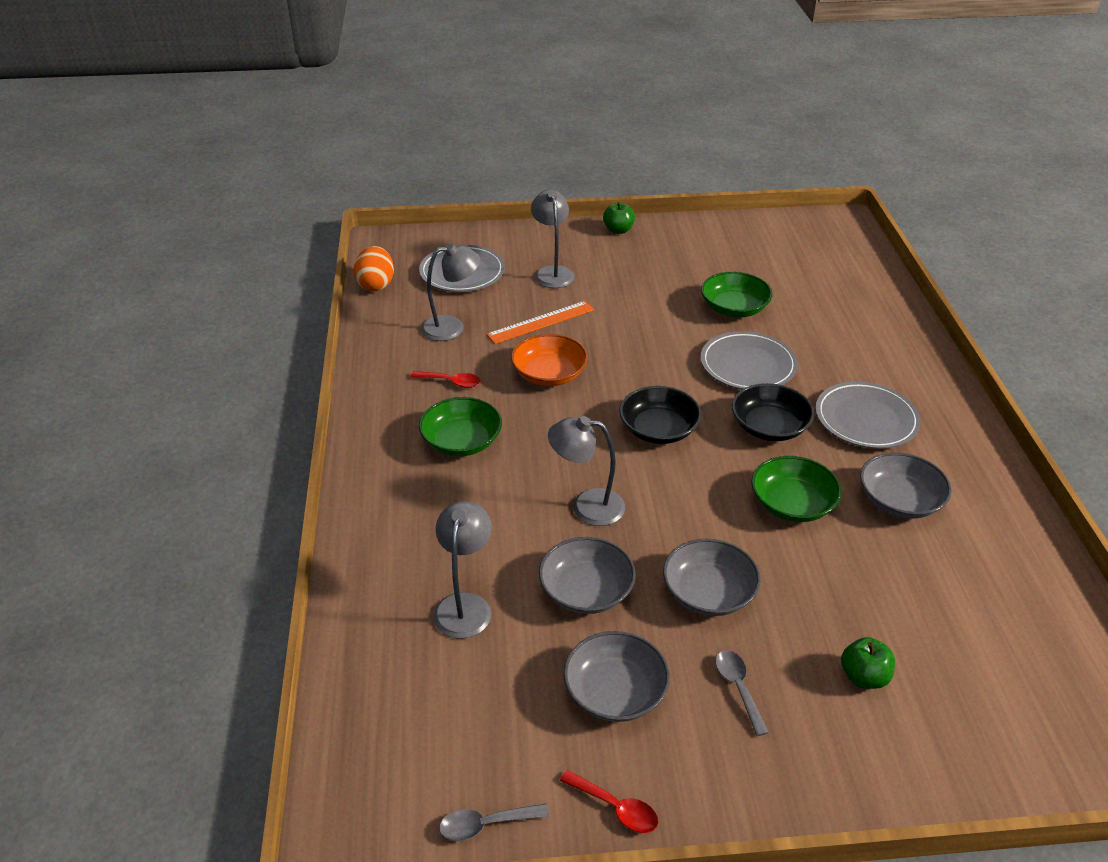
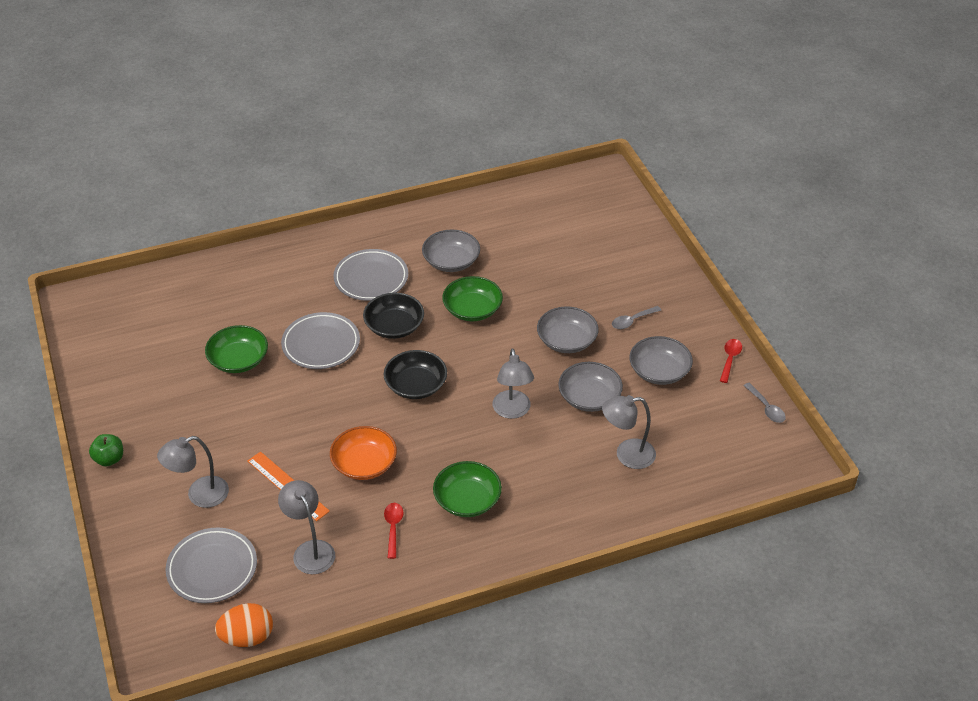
camera: 105 degrees left, 5 degrees up
(864, 677) = (601, 273): green apple -> none

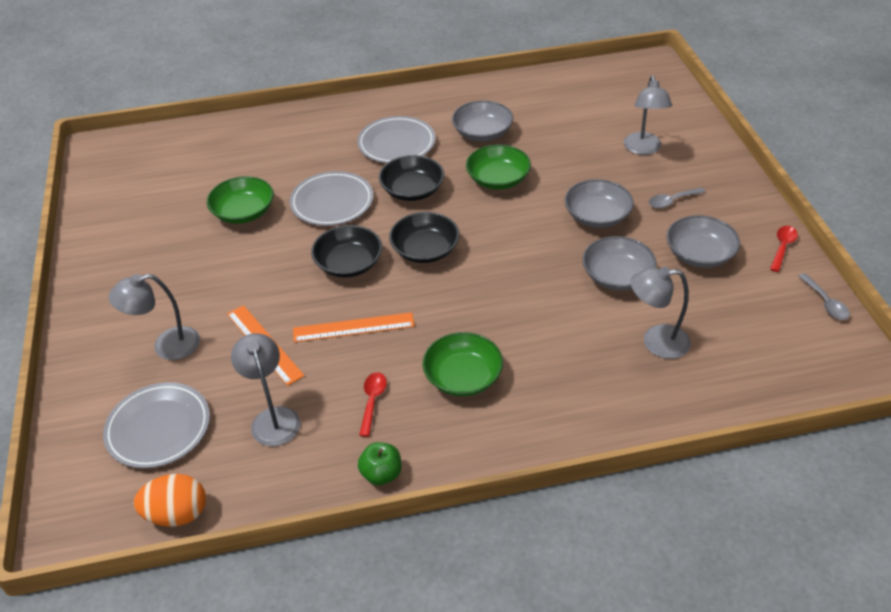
camera: 10 degrees right, 0 degrees up
(109, 459) = (83, 300): green apple -> green apple (381, 474)
(348, 404) = (349, 263): none -> black bowl
(364, 464) = (353, 327): orange bowl -> orange ruler
(512, 411) = (528, 284): grey lamp -> grey lamp (643, 149)

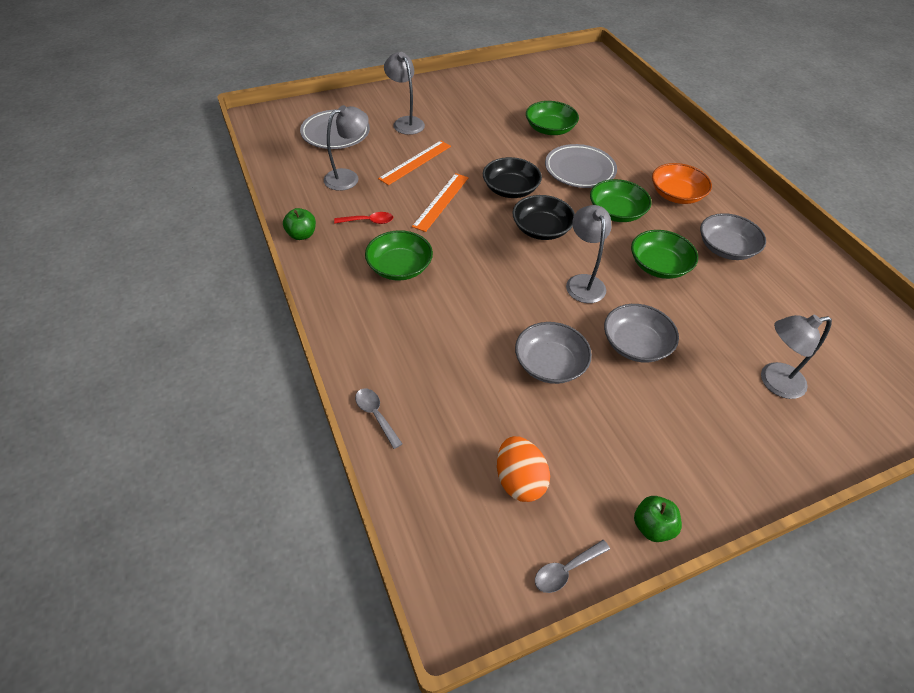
camera: 75 degrees right, 5 degrees up
(177, 514) = (270, 153): orange egg -> orange egg (519, 480)
(353, 327) = (441, 201): orange ruler -> orange ruler turned 45 degrees clockwise
(396, 144) = (676, 195): grey plate -> orange bowl
(412, 190) = (616, 212): black bowl -> green bowl
(656, 342) = (465, 398): grey lamp -> grey lamp (583, 282)
(672, 201) = (690, 411): grey spoon -> grey spoon (376, 415)
(699, 254) = (608, 437): grey bowl -> none
(782, 247) = (652, 527): red spoon -> green apple

